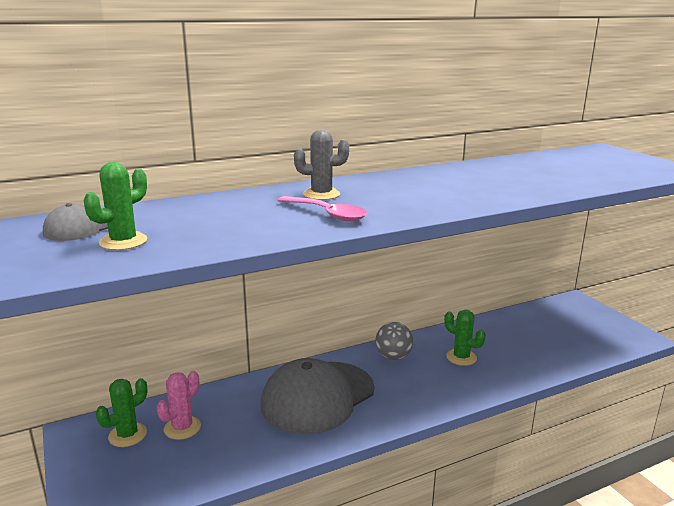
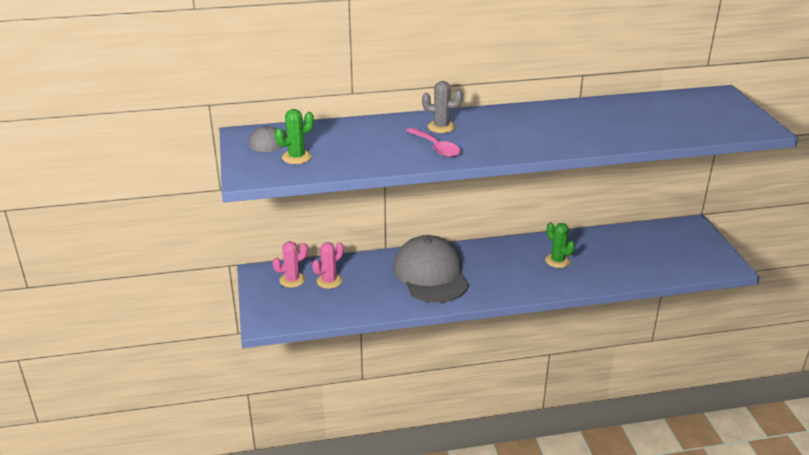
camera: 15 degrees right, 10 degrees up
(127, 435) = (292, 280): green cactus -> pink cactus
(318, 397) = (431, 274): grey cap -> grey cap turned 105 degrees clockwise
(393, 357) = (502, 252): grey ball -> none

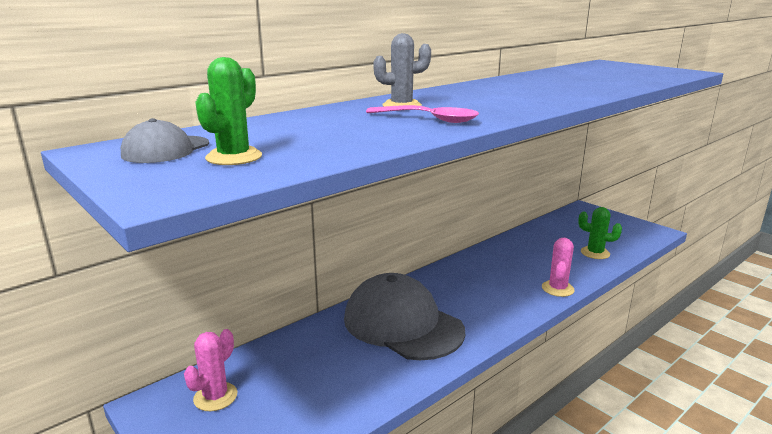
camera: 30 degrees left, 10 degrees down
(329, 281) = (275, 378): pink cactus -> pink cactus (557, 289)
(557, 261) = (517, 268): green cactus -> green cactus (595, 253)

